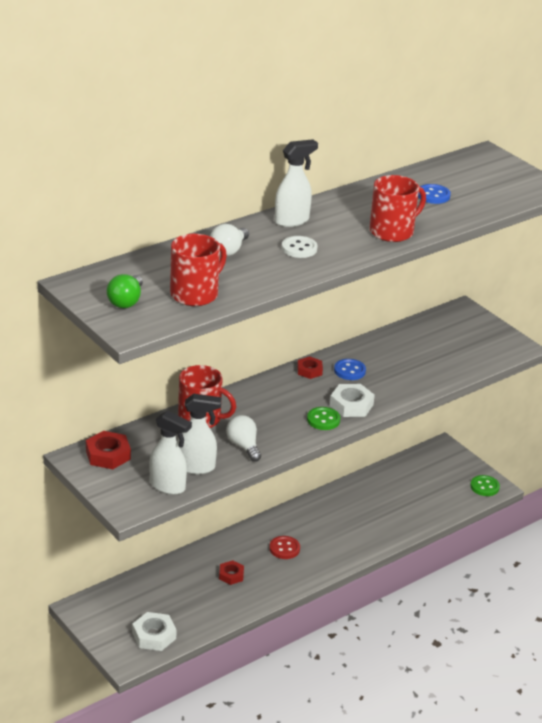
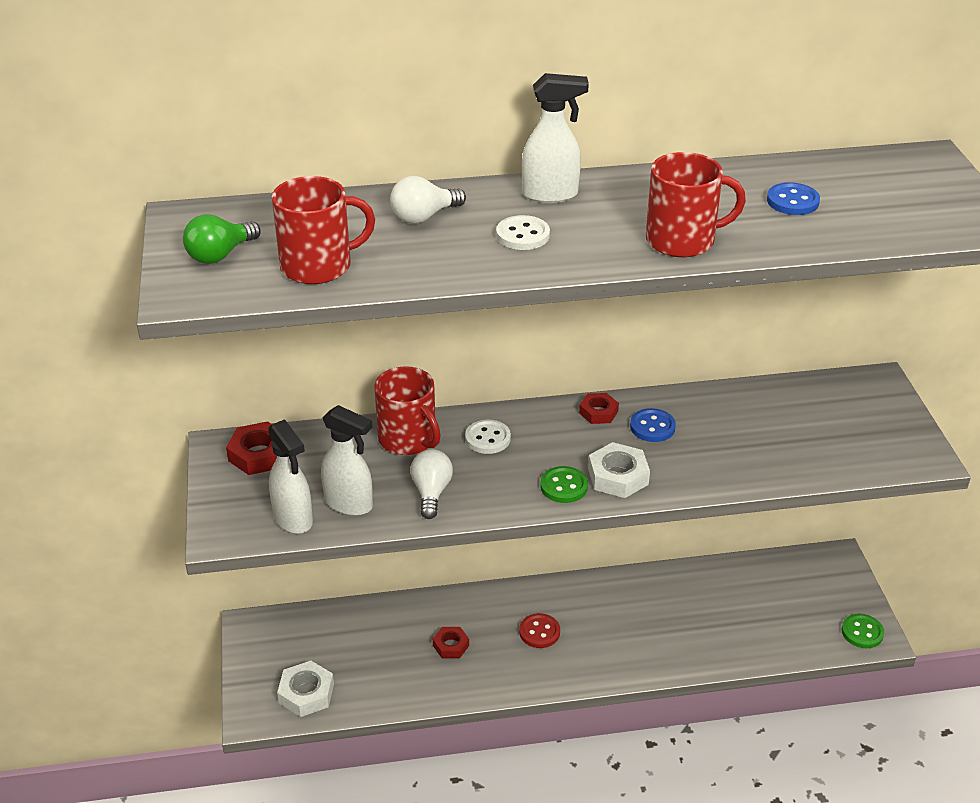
camera: 30 degrees right, 5 degrees up
(252, 405) = (487, 438): none -> white button

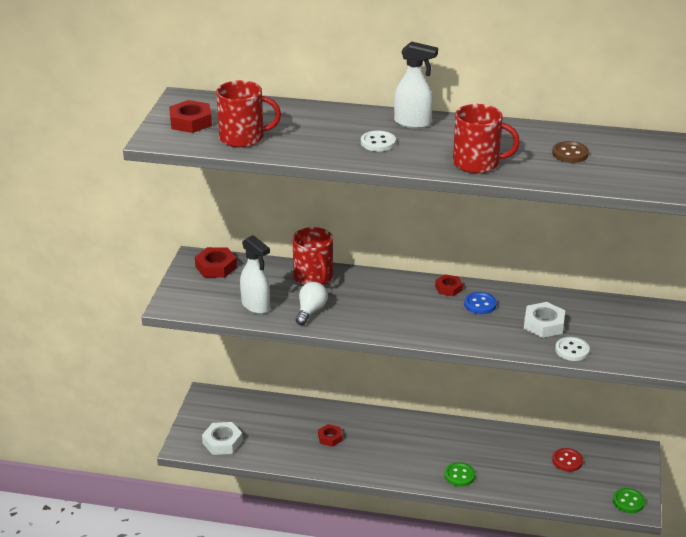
camera: 20 degrees right, 5 degrees down
(220, 255) = (190, 122): green light bulb -> red nut
(293, 519) = (217, 307): white spray bottle -> none
(424, 216) = (324, 122): white light bulb -> none
(487, 438) = (365, 288): white button -> white button (572, 350)
(539, 632) = (394, 444): red button -> red button (567, 461)
(564, 486) = (398, 326): green button -> green button (459, 475)
(618, 476) = (438, 328): white nut -> white nut (544, 324)
(792, 201) = (570, 154): blue button -> brown button

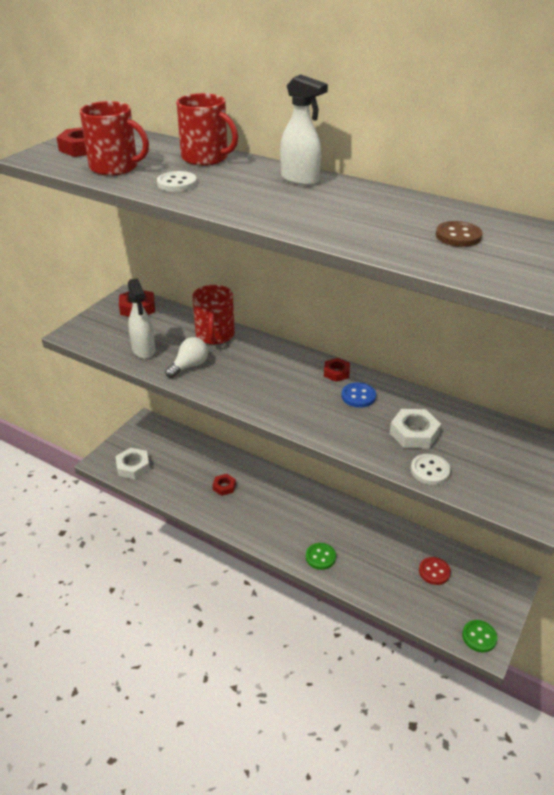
camera: 20 degrees right, 5 degrees up
(378, 142) = (245, 191): white button -> white button (177, 183)
(477, 163) = (337, 228): red mug -> red mug (206, 158)

